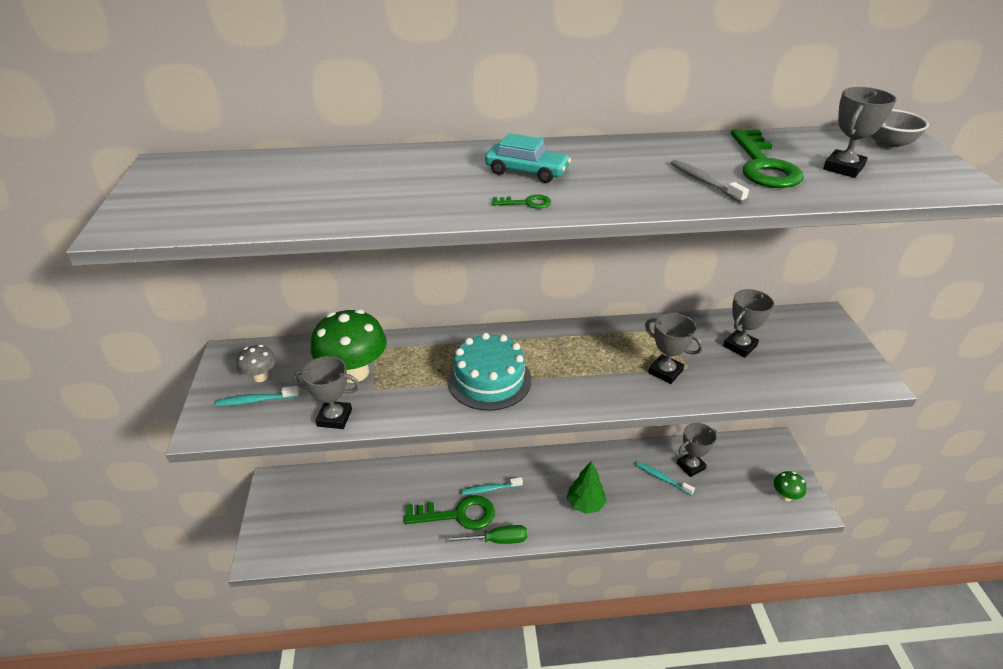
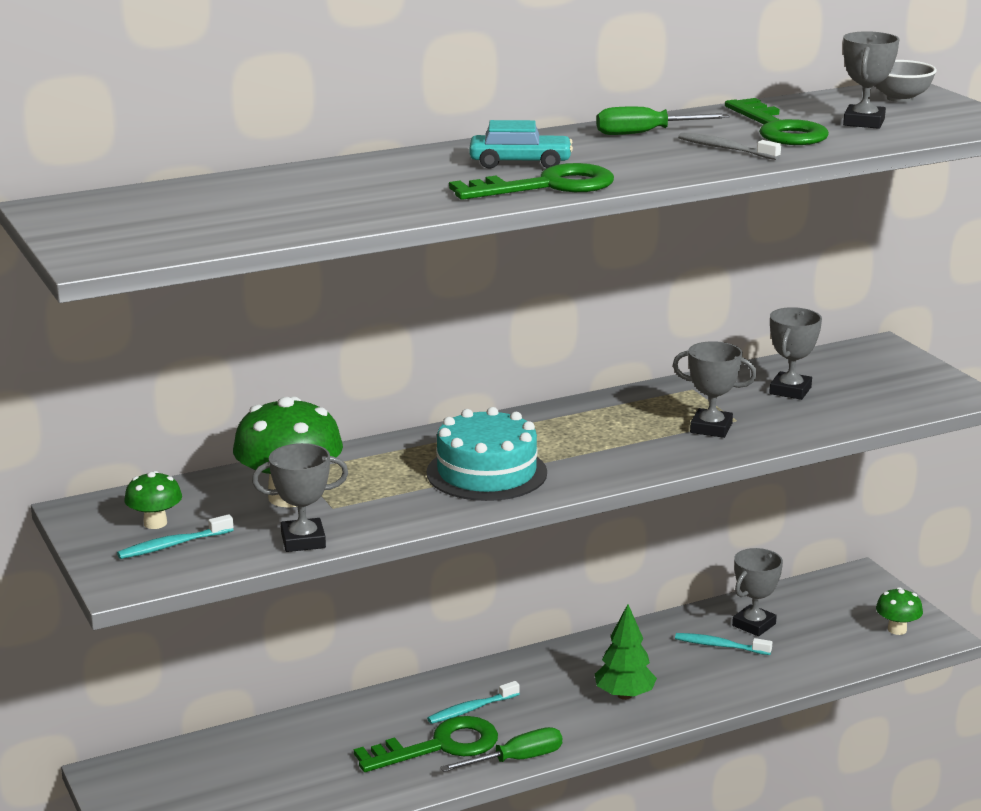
camera: 20 degrees left, 15 degrees down
(260, 376) = (155, 523): grey mushroom -> green mushroom
(526, 203) = (547, 186): green key -> green key, size x2.38
(649, 154) = (645, 133): none -> green screwdriver

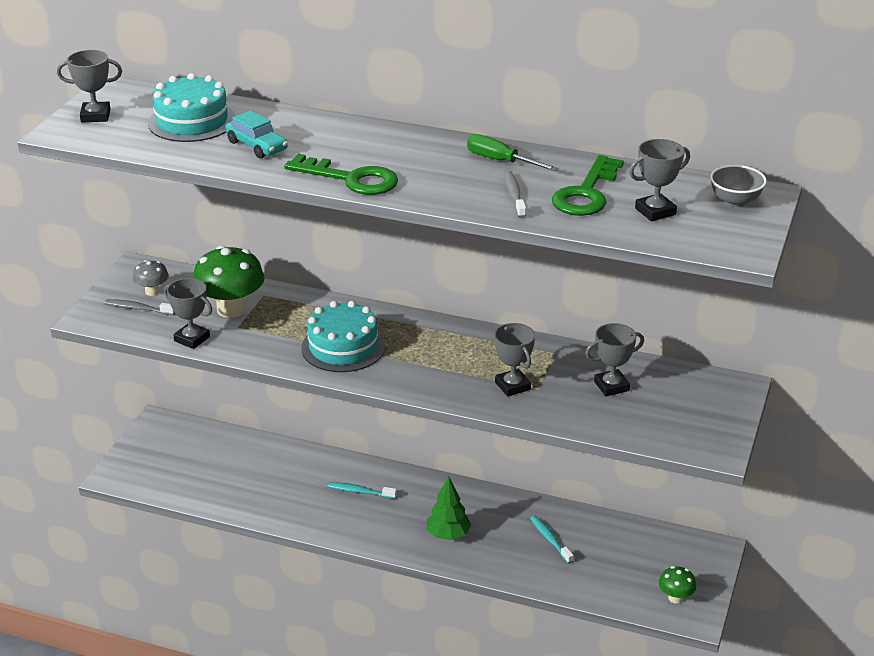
camera: 45 degrees right, 10 degrees up
(155, 523) = (152, 291): green mushroom -> grey mushroom
(172, 545) = (138, 309): turquoise toothbrush -> grey toothbrush
(240, 202) = (192, 121): none -> turquoise cake
(440, 746) = (313, 502): green key -> none
(516, 760) = (336, 535): green screwdriver -> none
(520, 163) = (379, 154): turquoise car -> turquoise car (257, 146)
(753, 625) = (592, 539): grey trophy -> grey trophy (95, 116)

